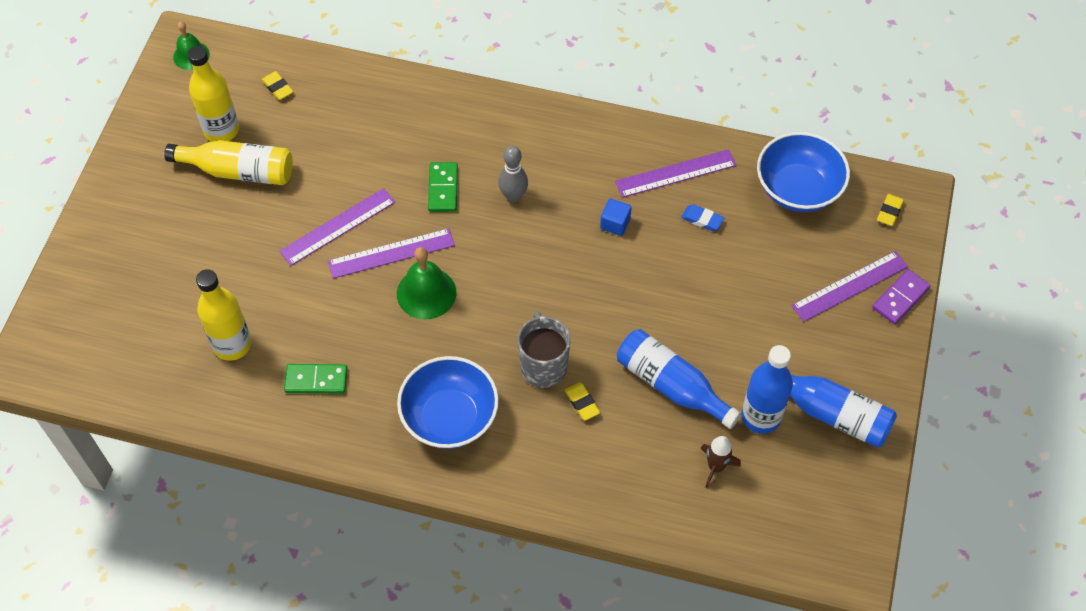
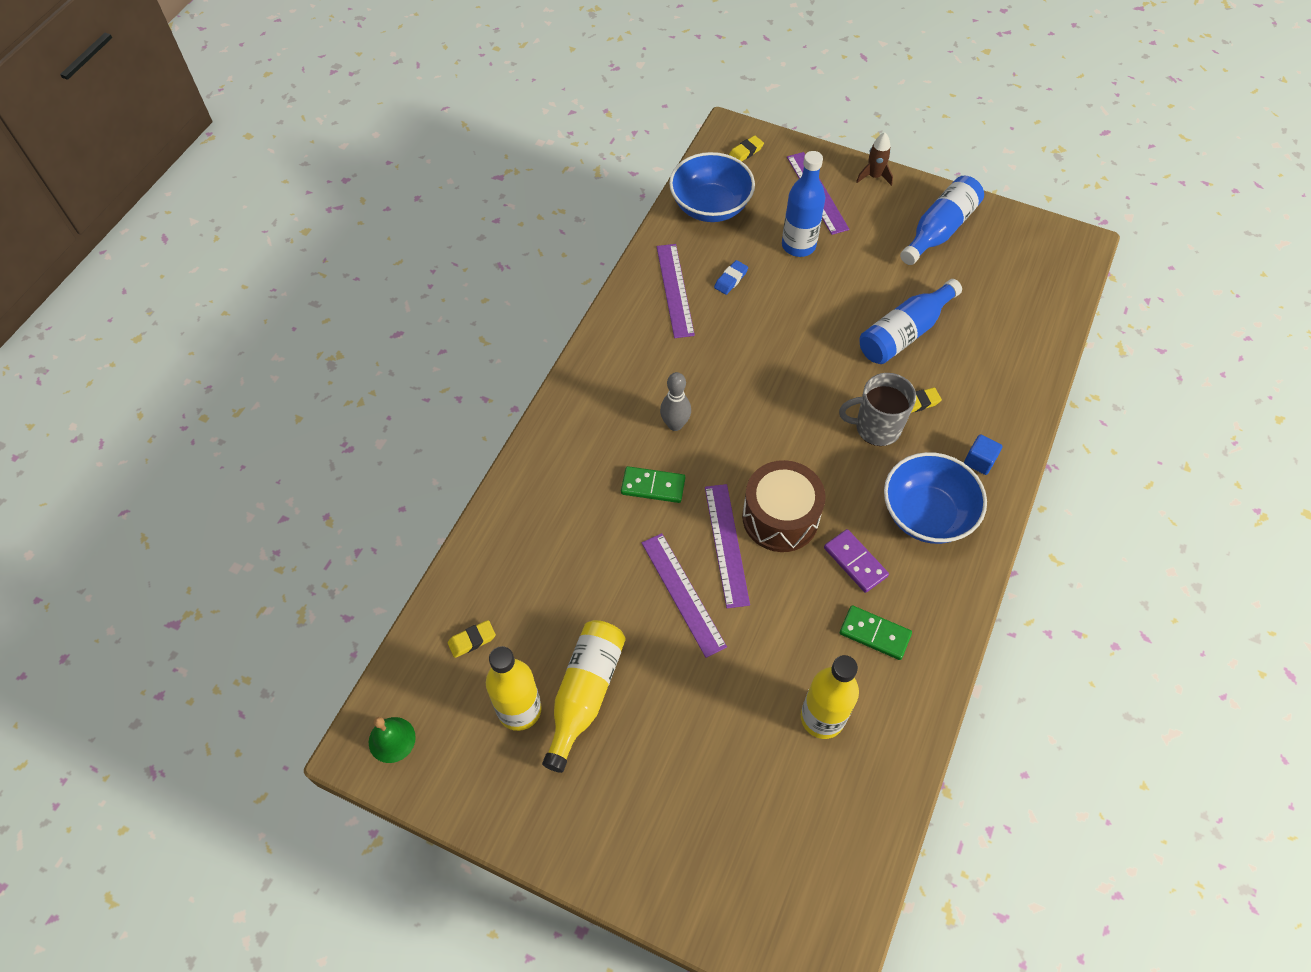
camera: 80 degrees left, 0 degrees up
(316, 380) = (874, 634): green domino -> green domino turned 75 degrees counterclockwise
(426, 293) = (780, 517): green bell -> brown drum
(615, 224) = (723, 346): blue cube -> blue cube (979, 461)
(716, 467) = (987, 316): brown rocket -> brown rocket (874, 176)
(761, 416) = (940, 276): blue bottle -> blue bottle (798, 245)
(889, 212) = (746, 152): yellow eraser -> yellow eraser turned 75 degrees counterclockwise
(900, 298) = (833, 163): purple domino -> purple domino (855, 562)

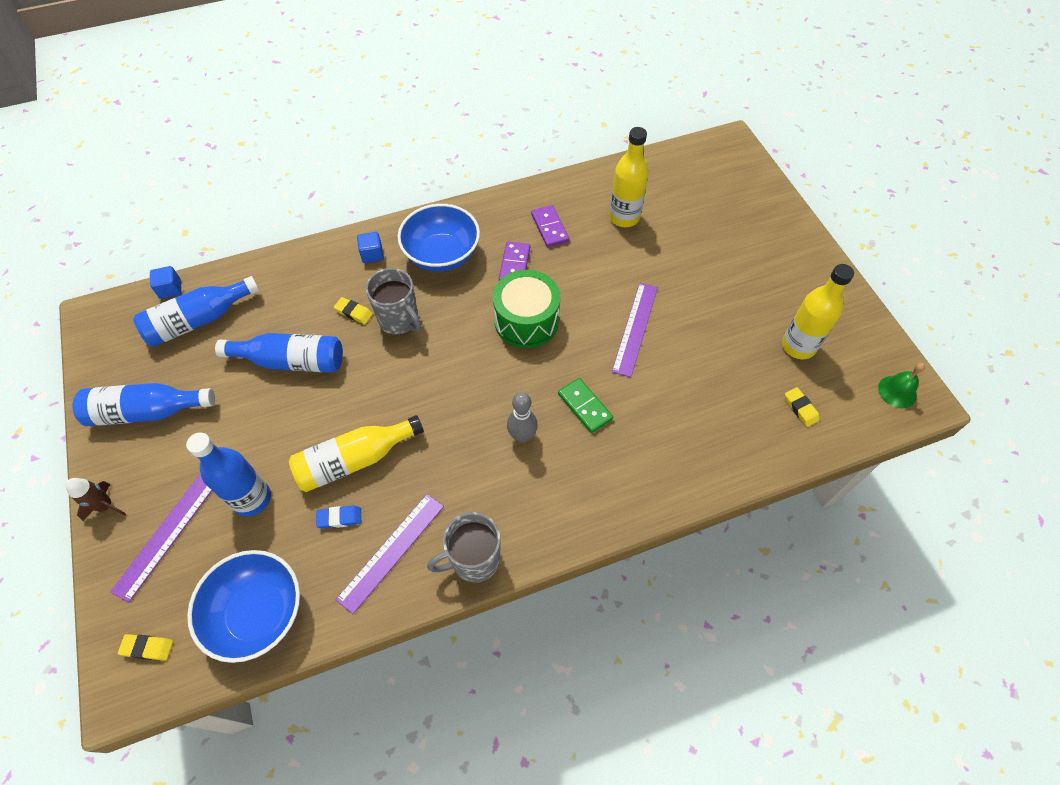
camera: 135 degrees left, 0 degrees up
(472, 640) = (800, 408): yellow eraser -> yellow eraser turned 45 degrees clockwise
(584, 694) = (749, 324): yellow bottle -> yellow bottle (355, 460)
(617, 327) = (474, 560): none -> grey mug
(726, 544) = (577, 333): purple ruler -> none
(780, 517) = (526, 320): brown drum -> green drum
(874, 634) = (550, 228): green domino -> purple domino
(1010, 302) = (199, 320): none -> blue bottle
(1068, 302) = (170, 289): none -> blue cube

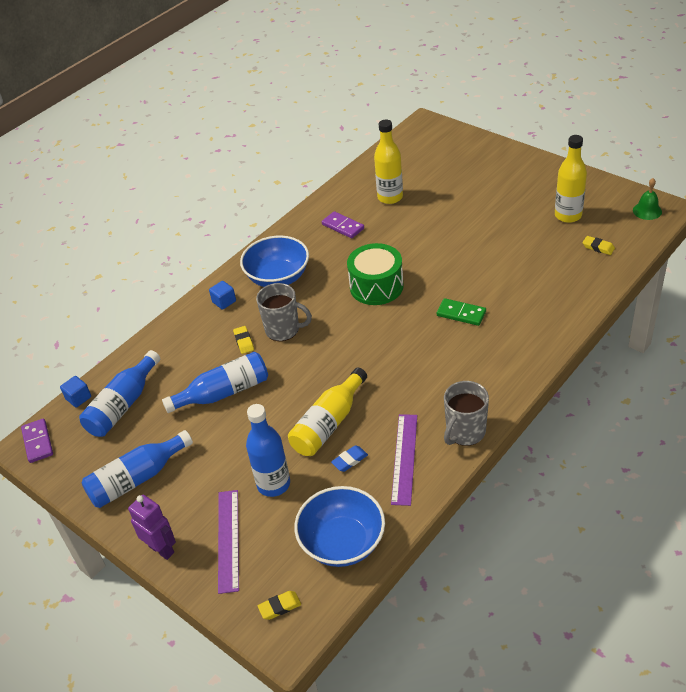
camera: 25 degrees left, 15 degrees down
(106, 506) = (161, 549): brown rocket -> purple robot
(354, 312) = (244, 342): yellow eraser -> yellow eraser turned 75 degrees clockwise
(514, 265) = (337, 259): purple domino -> purple domino (37, 442)
(522, 436) = (434, 350): grey bowling pin -> none
(635, 328) = (455, 255): purple ruler -> none

